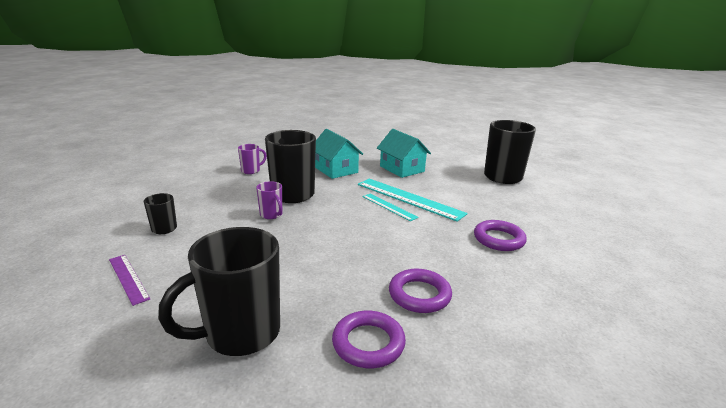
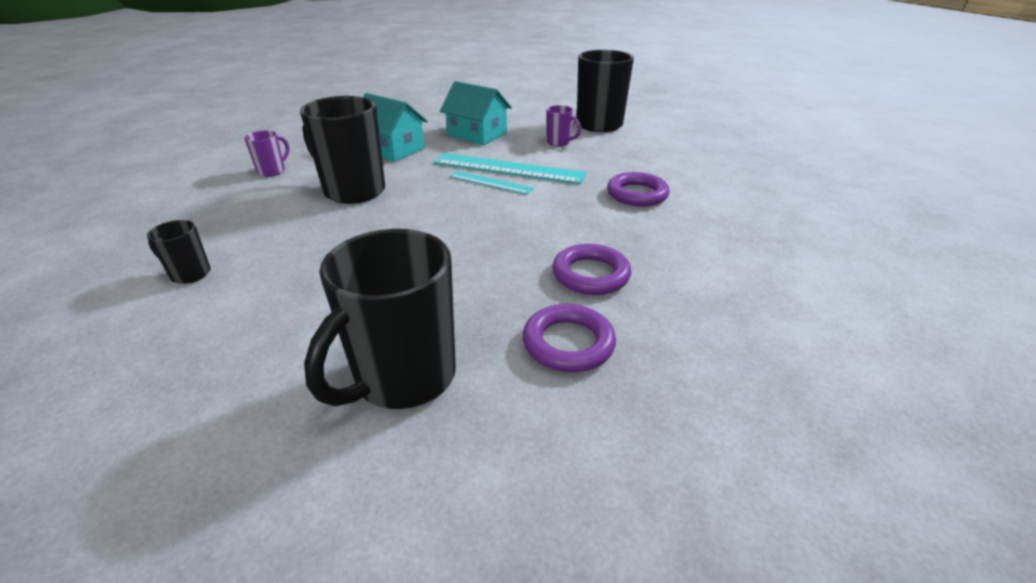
camera: 20 degrees left, 10 degrees up
(128, 278) = (182, 354): purple ruler -> none
(271, 215) = (343, 223): purple mug -> purple mug (559, 142)

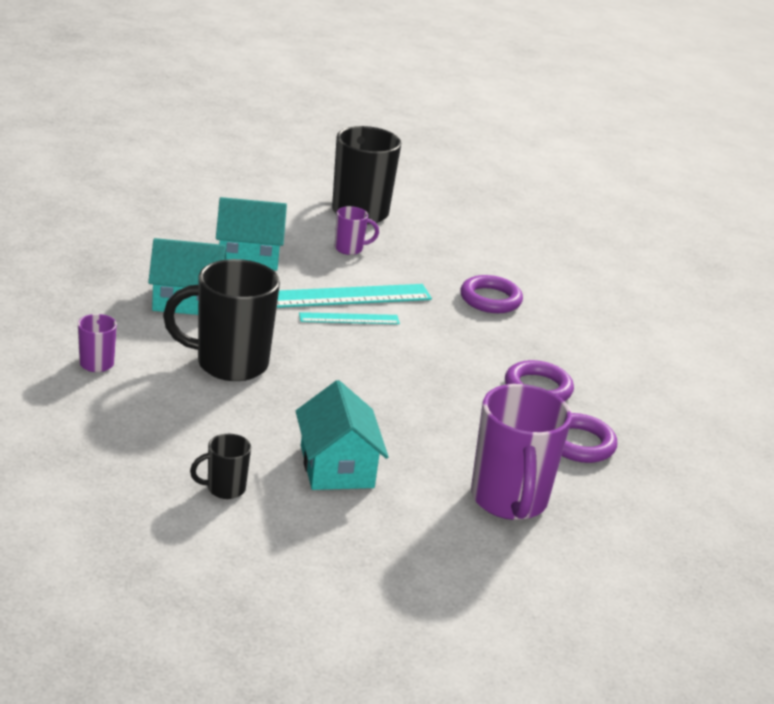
camera: 40 degrees left, 5 degrees down
(300, 285) = (336, 467): none -> turquoise house
(403, 378) = (509, 501): black mug -> purple mug

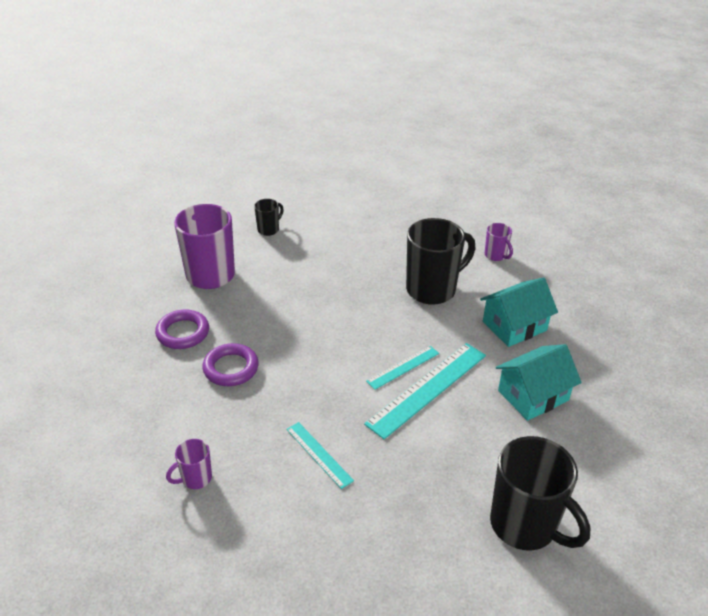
camera: 155 degrees right, 10 degrees up
(224, 489) = (355, 219): black mug -> black mug (269, 229)
(336, 467) = (314, 253): turquoise house -> none
(349, 249) = (477, 455): purple mug -> purple mug (195, 478)
(490, 299) = (319, 454): purple ring -> turquoise ruler

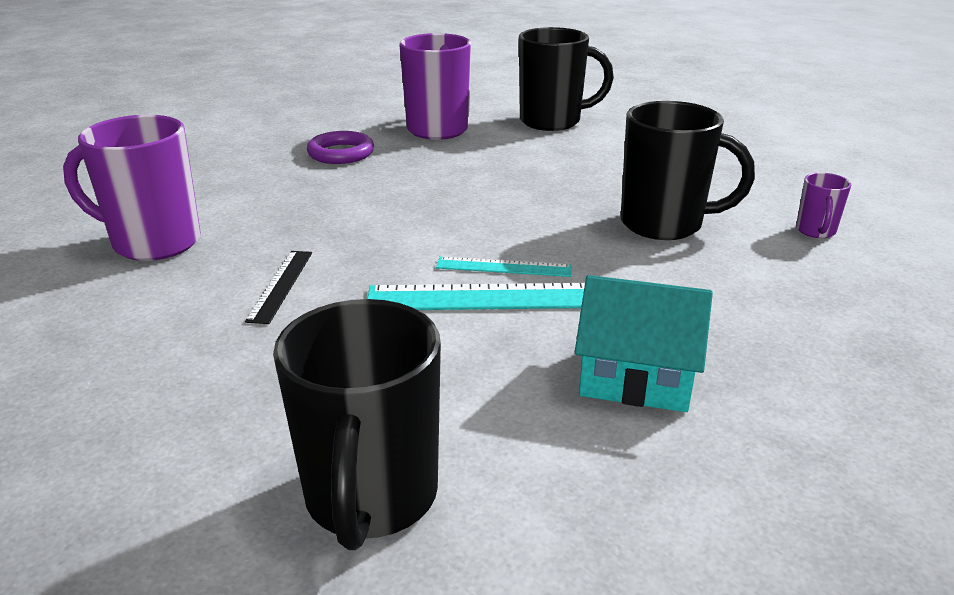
camera: 45 degrees right, 10 degrees down
(195, 478) = (154, 243): purple mug -> purple mug, size x2.12
(231, 368) = (332, 190): purple ring -> none
(269, 229) = (552, 121): black mug -> black mug, size x2.12
(319, 454) = (281, 285): turquoise ruler -> black ruler
(514, 326) = (730, 301): turquoise house -> none

